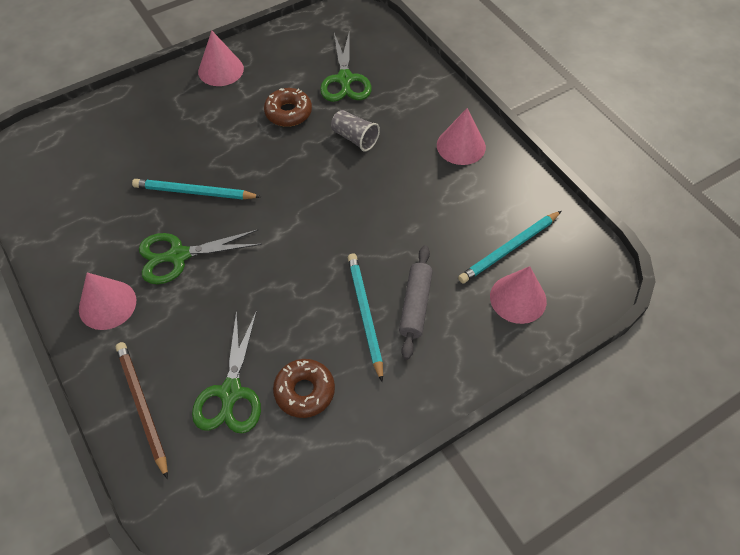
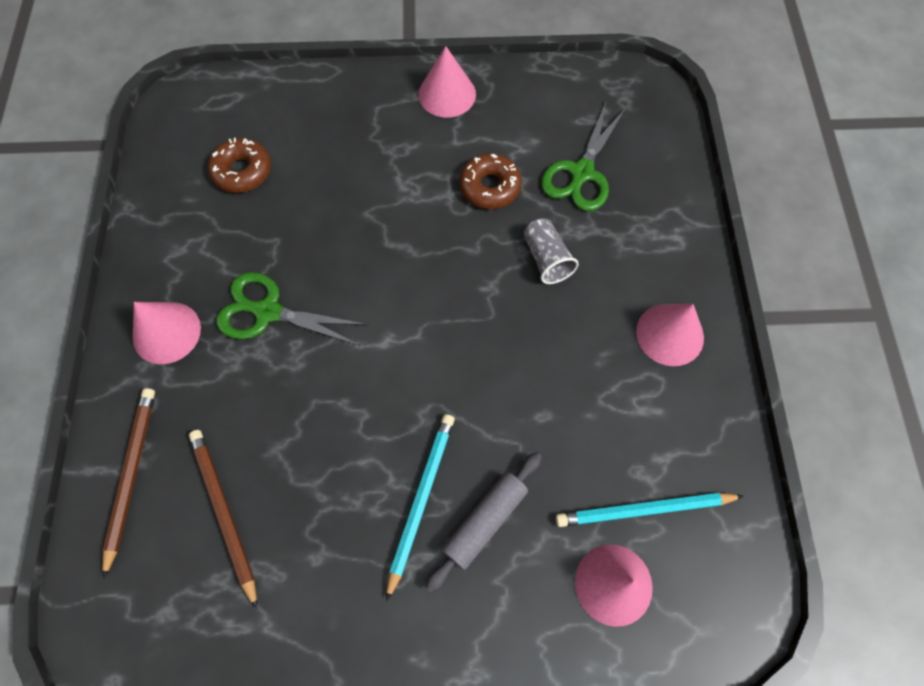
camera: 30 degrees right, 10 degrees up
(194, 192) = (329, 240): turquoise pencil -> none
(230, 393) = (224, 512): green scissors -> brown pencil
(304, 391) = (299, 558): brown donut -> brown donut (242, 171)

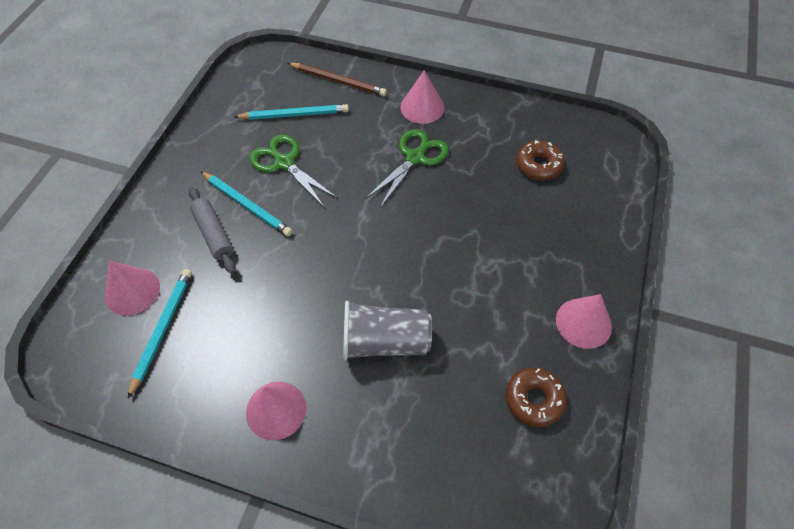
camera: 110 degrees right, 10 degrees down
(224, 512) = (294, 114): brown pencil -> turquoise pencil
(490, 187) = (470, 324): brown donut -> brown donut (534, 399)
(546, 259) = (385, 342): grey cup -> grey cup, size x1.65
(581, 173) = (460, 405): green scissors -> green scissors (284, 162)

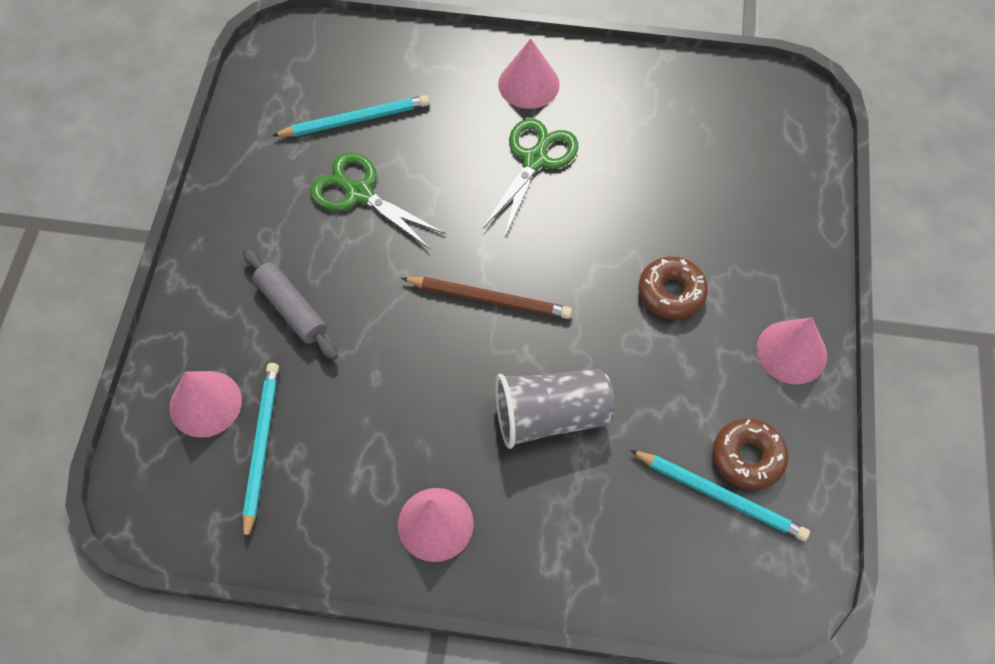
camera: 10 degrees left, 5 degrees up
(247, 205) = (325, 261): turquoise pencil -> turquoise pencil (720, 496)
(338, 81) = (403, 60): brown pencil -> brown pencil (489, 299)
(538, 165) = (700, 147): brown donut -> brown donut (671, 293)

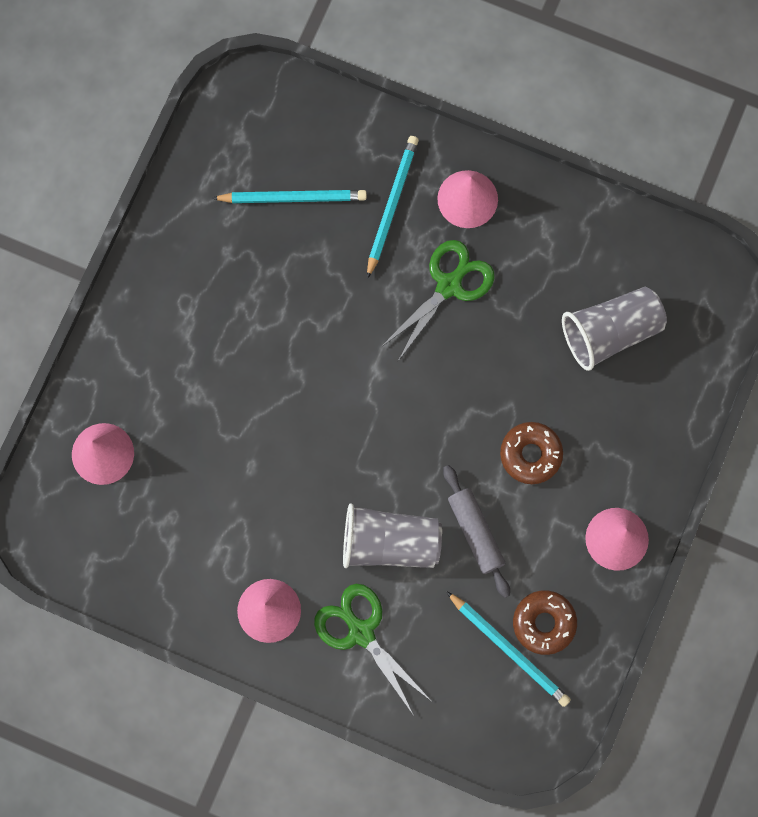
camera: 15 degrees right, 15 degrees up
(261, 447) = (141, 506): turquoise pencil -> turquoise pencil (391, 205)
(291, 309) = (193, 382): grey rolling pin -> grey rolling pin (475, 532)
(359, 193) = (278, 279): green scissors -> green scissors (361, 632)
(489, 299) = (368, 418): brown pencil -> none
(709, 164) = (610, 332): none -> grey cup

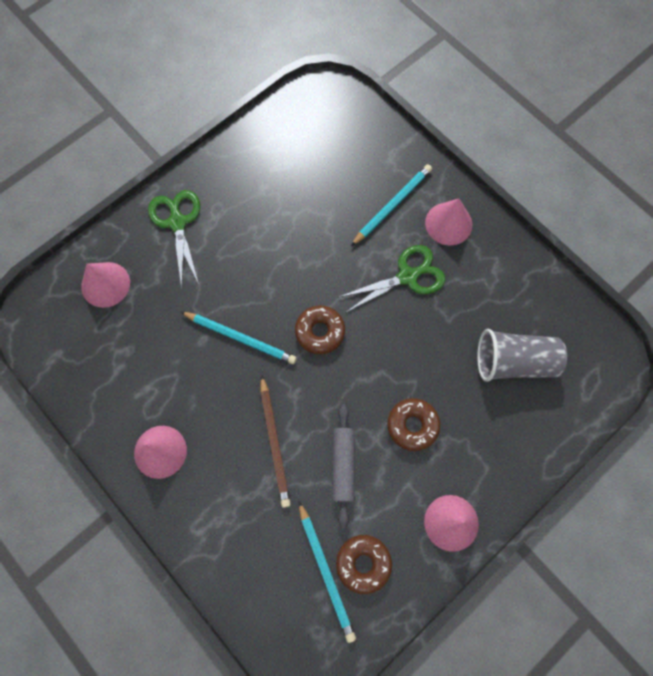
camera: 25 degrees right, 5 degrees down
(293, 197) = (326, 172): turquoise pencil -> turquoise pencil (240, 338)
(361, 632) = (219, 501): green scissors -> green scissors (177, 222)
(379, 396) = (320, 332): none -> brown donut
(390, 542) = (275, 442): grey cup -> brown pencil

